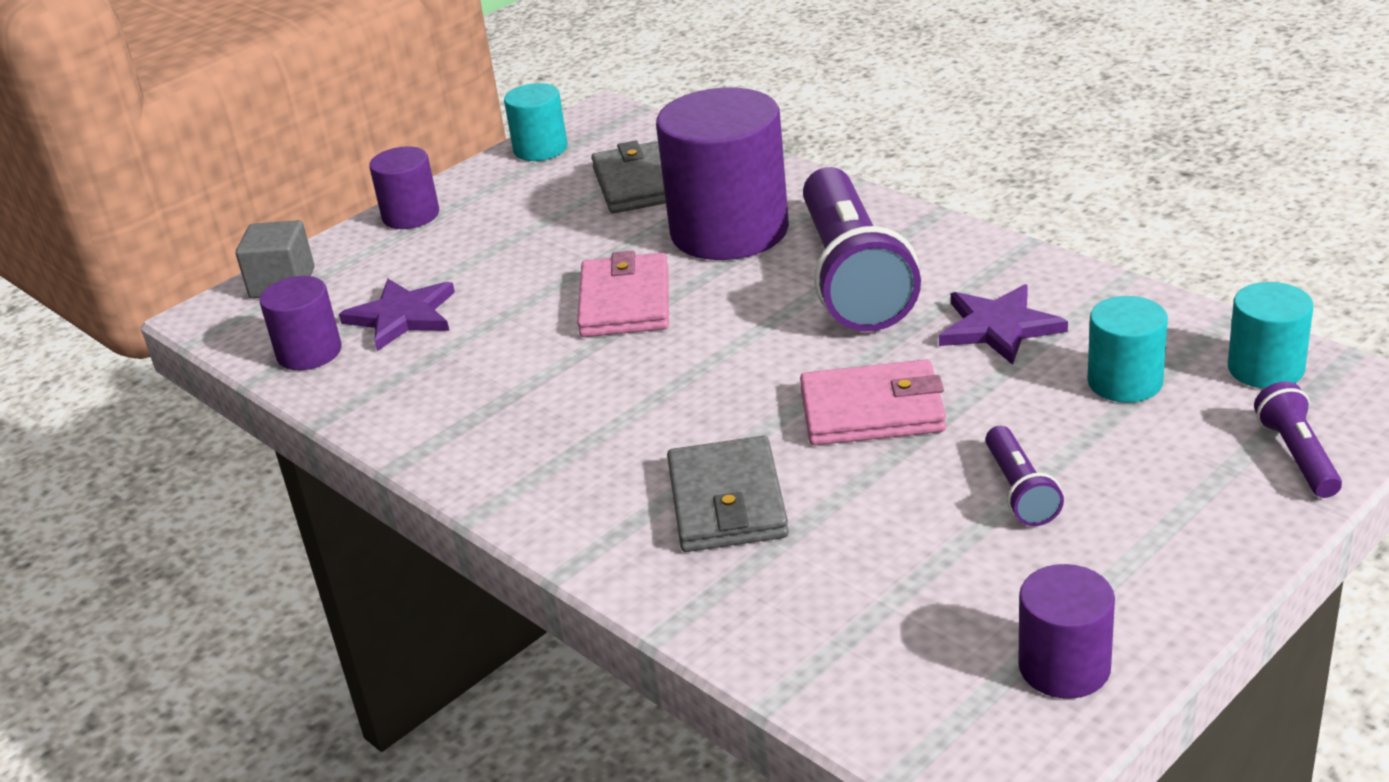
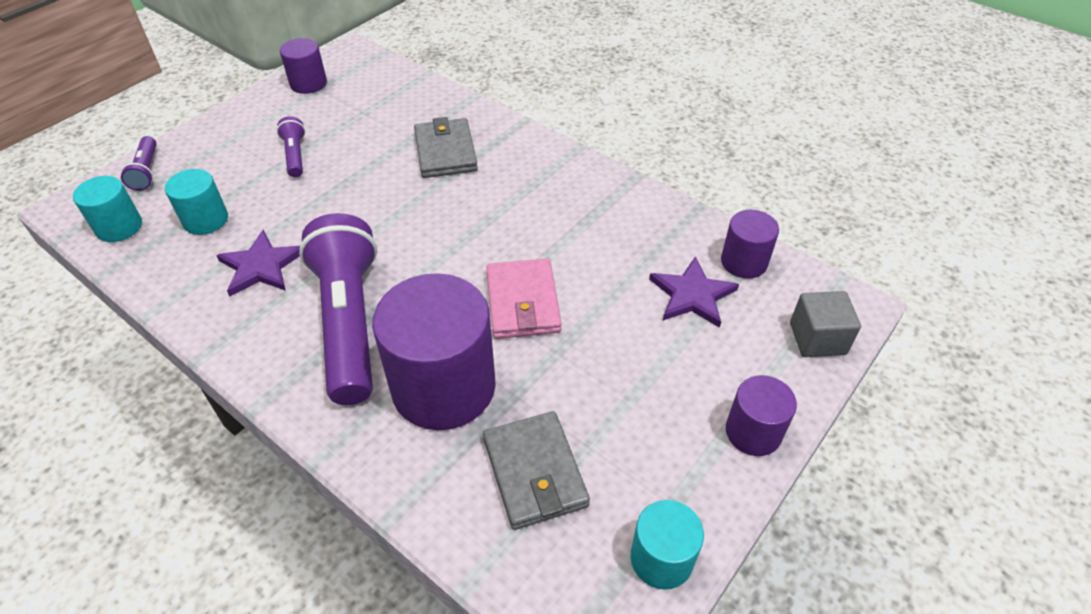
camera: 170 degrees right, 15 degrees up
(872, 411) = (359, 204): pink wallet -> none

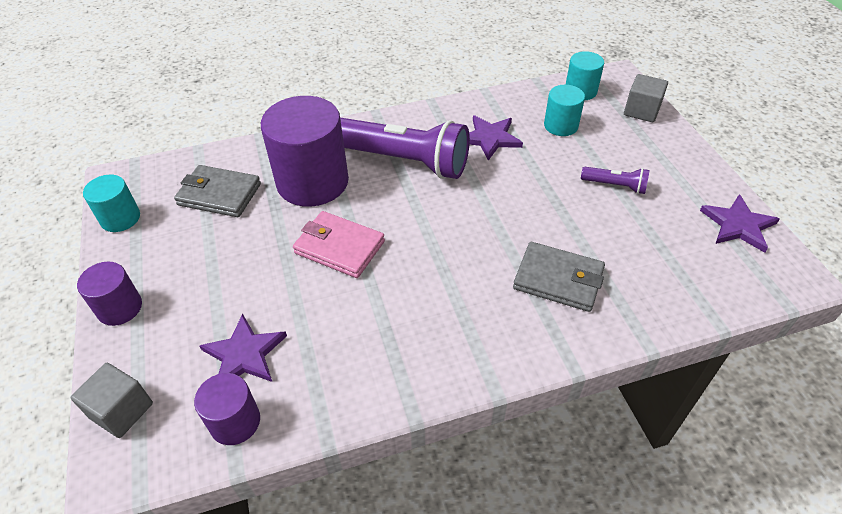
camera: 125 degrees right, 0 degrees up
(146, 171) = (641, 111): purple flashlight -> grey cube
(308, 83) = (738, 225): purple cylinder -> purple star

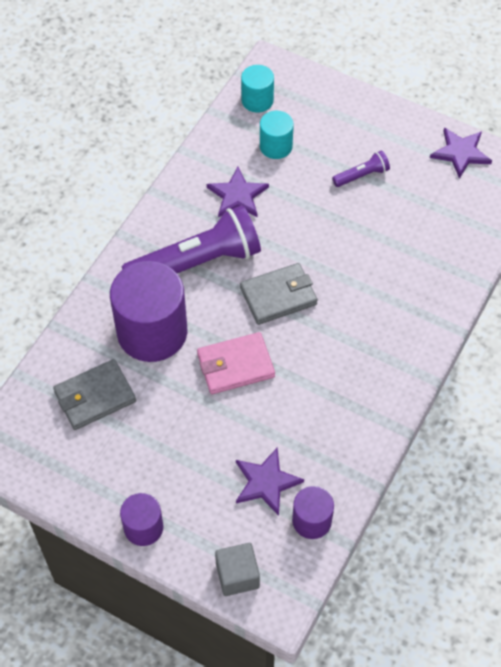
camera: 45 degrees left, 10 degrees up
(120, 218) = (45, 475): turquoise cylinder -> none
(558, 279) = (395, 278): grey wallet -> grey wallet (278, 296)
(641, 111) = (318, 91): grey cube -> none

